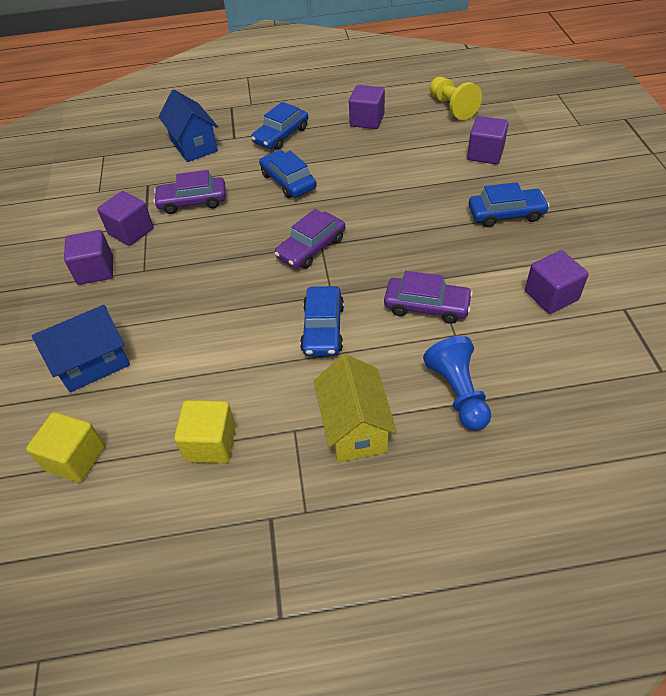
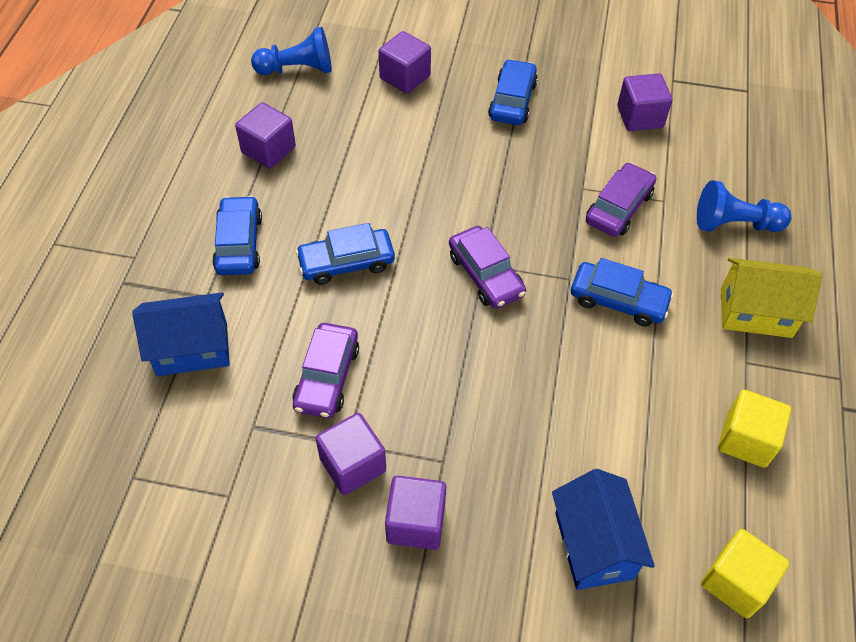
camera: 75 degrees left, 5 degrees up
(281, 135) = (239, 243): blue car -> blue car turned 150 degrees counterclockwise
(452, 107) = (297, 69): yellow pawn -> blue pawn

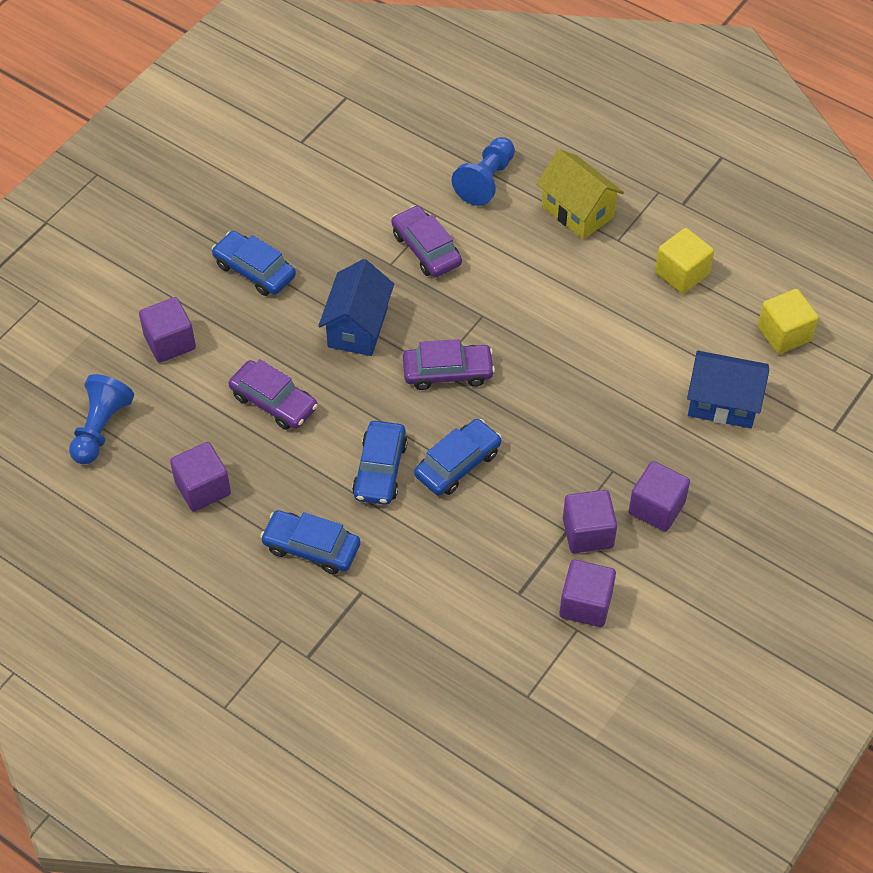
camera: 65 degrees left, 0 degrees up
(192, 349) = (415, 618): blue house -> blue house (357, 327)
(327, 377) = (495, 524): purple car -> purple car (273, 402)
(618, 300) = (521, 293): blue car -> blue car (458, 464)
(640, 117) = (332, 186): purple cube -> purple cube (585, 604)
(756, 313) = (577, 211): yellow house -> yellow house turned 75 degrees counterclockwise

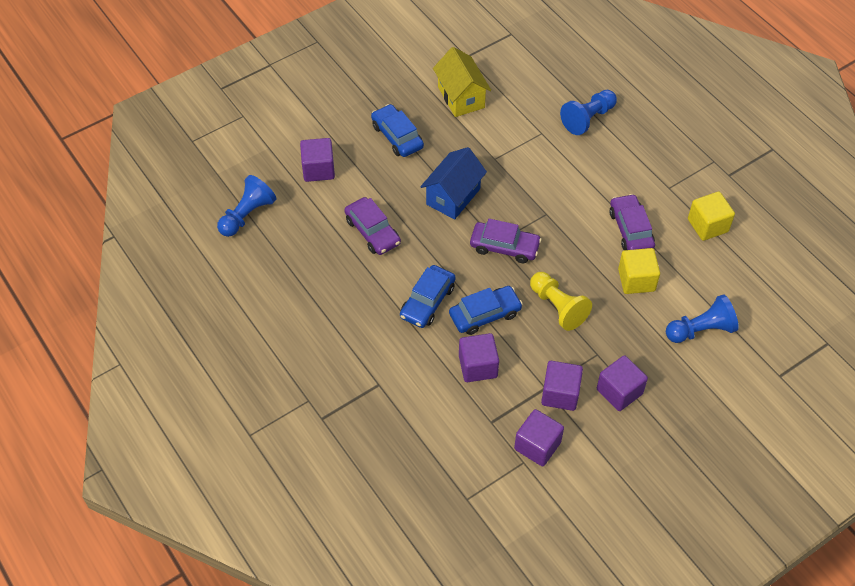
camera: 20 degrees right, 0 degrees up
(203, 488) = (299, 277): purple cube -> purple cube (478, 366)
(311, 547) = (356, 342): blue car -> none
(426, 249) = (525, 155): purple car -> purple car (631, 229)
(543, 427) = (558, 307): none -> yellow pawn
(577, 211) = (647, 159): yellow house -> yellow house (461, 97)
(723, 403) = (701, 330): blue house -> blue pawn
(784, 334) = (769, 292): yellow cube -> yellow cube (636, 280)

